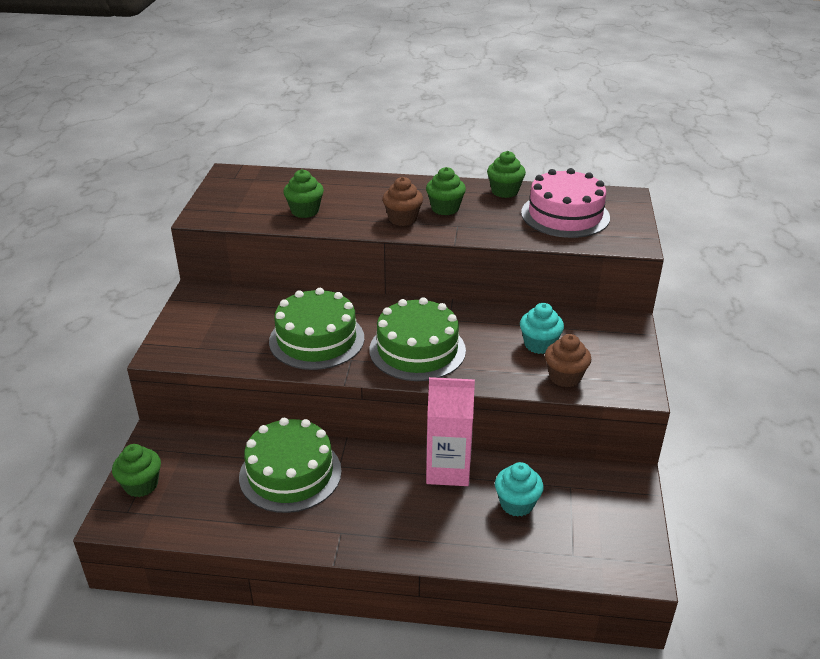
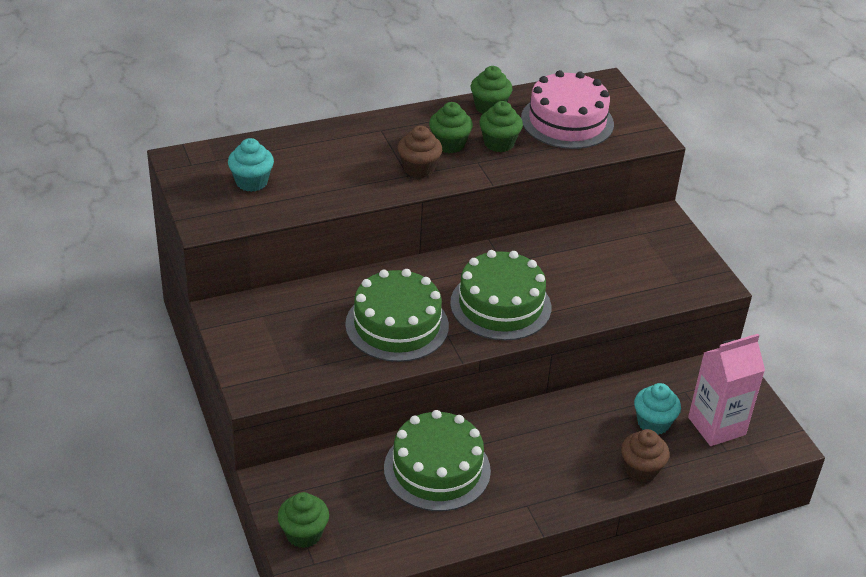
camera: 30 degrees left, 5 degrees up
(305, 211) = (311, 187): green cupcake -> green cupcake (499, 143)
(448, 470) = (574, 413): pink carton -> pink carton (716, 426)
(539, 344) = (603, 264): turquoise cupcake -> turquoise cupcake (251, 182)
(565, 377) = (648, 290): brown cupcake -> brown cupcake (641, 469)

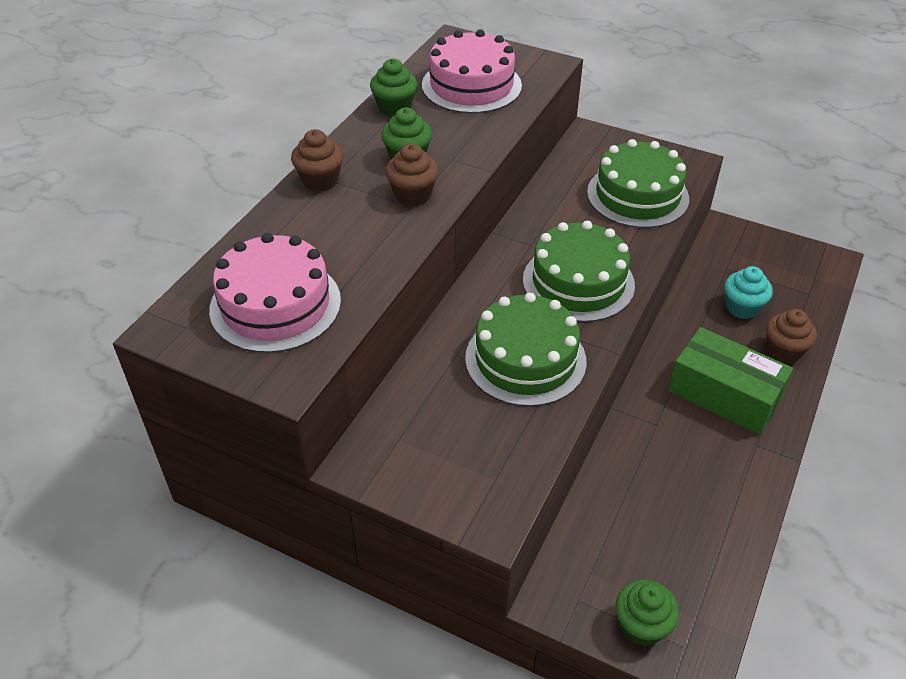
camera: 40 degrees left, 5 degrees up
(251, 182) = (275, 305): turquoise cupcake -> pink cake
(374, 127) = (320, 180): none -> brown cupcake
(437, 469) = (659, 469): green cake -> green cake (637, 195)
(499, 143) = (446, 133): green cupcake -> none
(551, 462) = (724, 394): none -> green box
(716, 426) = (780, 279): pink carton -> none

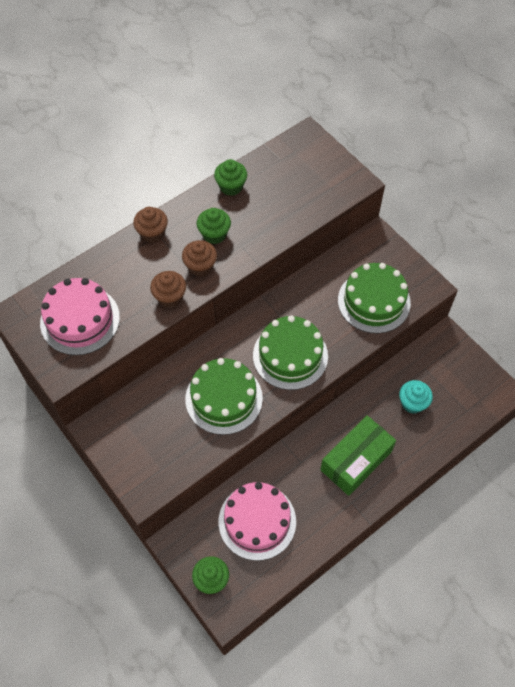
camera: 25 degrees right, 15 degrees up
(471, 85) = (292, 184): pink cake -> pink cake (257, 521)
(724, 394) = (356, 460): green box -> green box turned 75 degrees clockwise
(784, 351) = (416, 446): brown cupcake -> brown cupcake (170, 297)

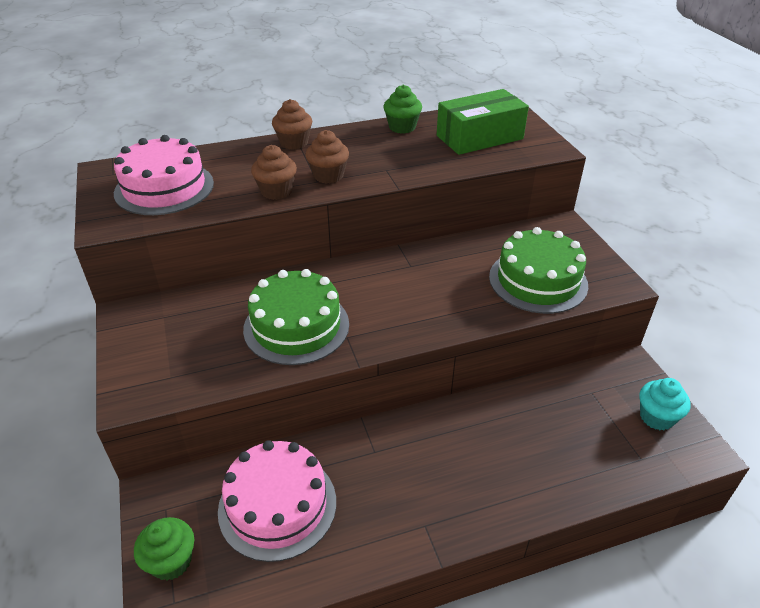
camera: 20 degrees right, 20 degrees down
(214, 234) = (361, 156): green cupcake -> none
(290, 355) = (404, 306): green cake -> none
(356, 460) = (453, 472): green box -> green box (479, 137)
(412, 403) = (561, 427): turquoise cupcake -> turquoise cupcake (656, 417)

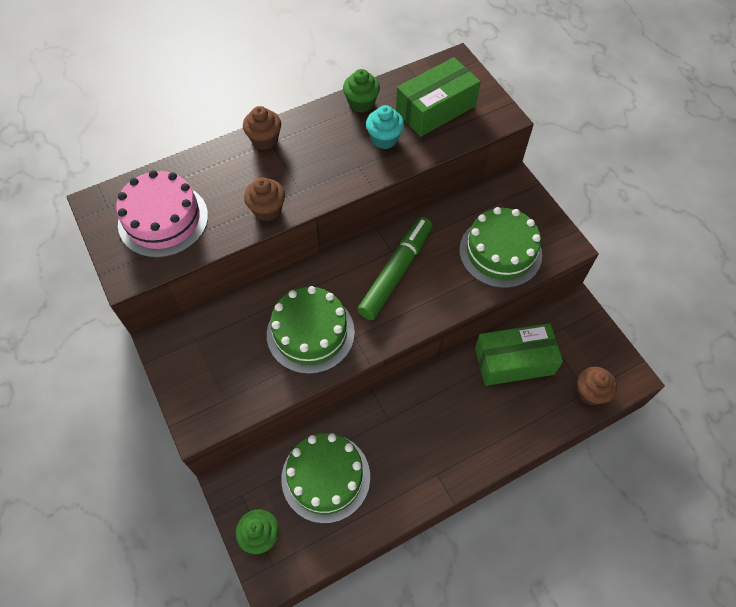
camera: 10 degrees left, 20 degrees up
(277, 505) = (326, 477): pink cake -> green cake
(328, 175) = (309, 182): brown cupcake -> brown cupcake (590, 393)
(411, 284) = (396, 272): none -> green marker
(546, 412) = (514, 361): none -> green box
(656, 417) = (597, 352): turquoise cupcake -> turquoise cupcake (384, 139)

